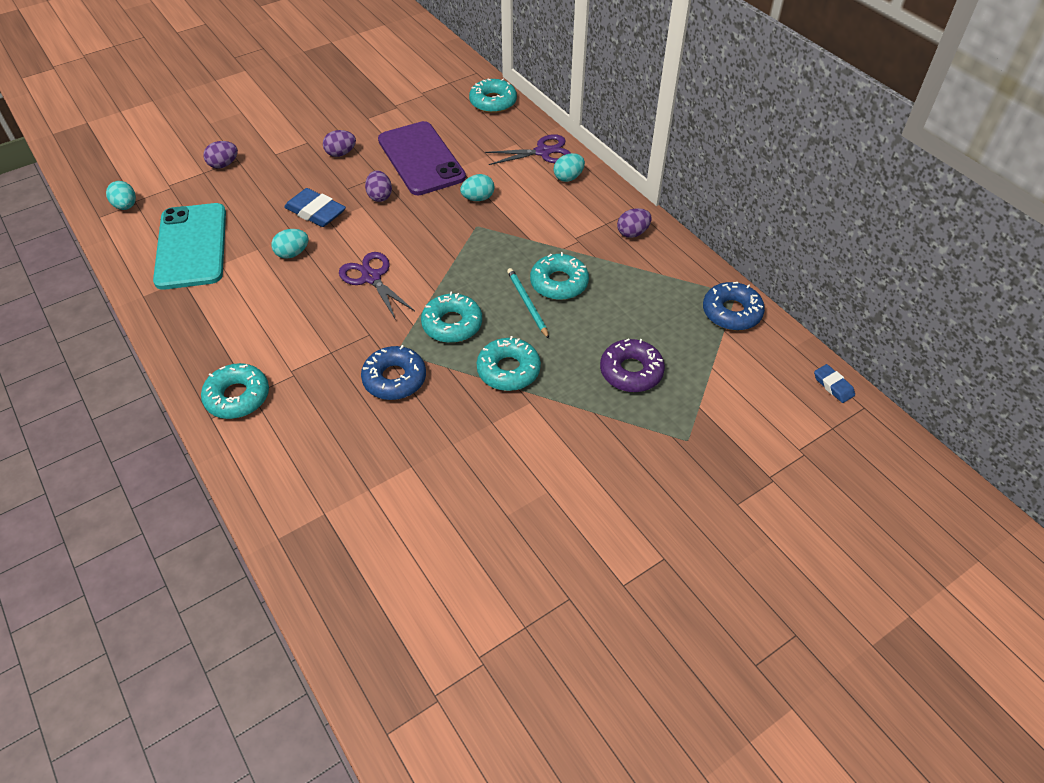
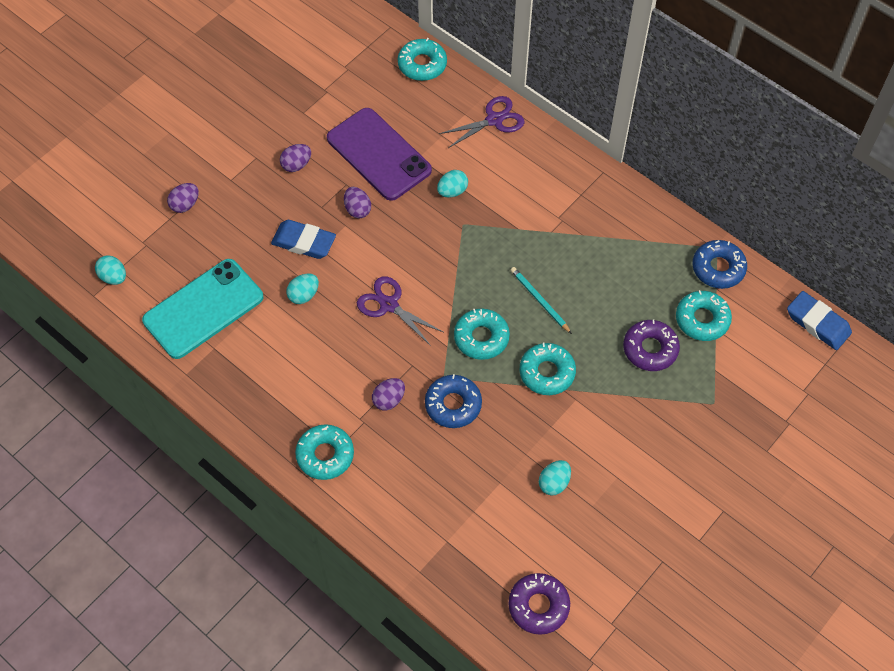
camera: 15 degrees left, 10 degrees up
(192, 246) = (203, 309): turquoise phone -> turquoise phone turned 75 degrees clockwise
(398, 612) = (538, 606): none -> purple donut
(559, 283) = (560, 271): turquoise donut -> turquoise donut (702, 319)
(568, 177) = (529, 147): turquoise egg -> turquoise egg (554, 483)
(632, 233) = (608, 200): purple egg -> purple egg (389, 400)
(833, 386) = (817, 323): blue eraser -> blue eraser, size x1.78

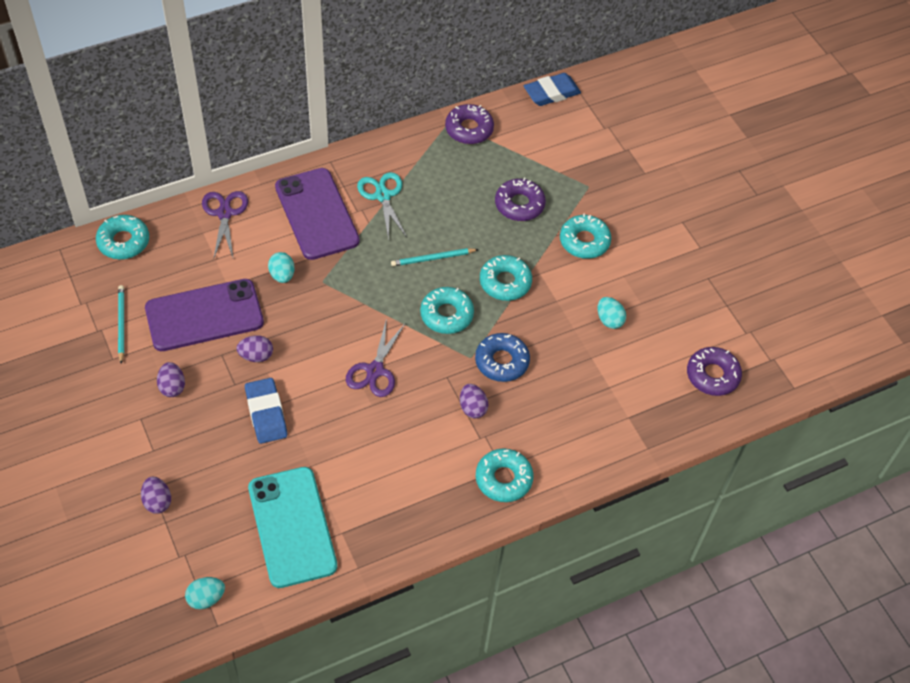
camera: 70 degrees left, 5 degrees down
(304, 242) = (266, 413): blue eraser -> blue eraser turned 60 degrees counterclockwise
(304, 295) = (325, 435): turquoise egg -> none
(339, 102) = (121, 324): none -> turquoise pencil
(389, 305) = (375, 370): purple scissors -> purple scissors turned 45 degrees counterclockwise
(535, 188) = (317, 214): none -> purple phone
(589, 230) = (383, 196): none -> turquoise scissors
(702, 319) = (510, 160): turquoise donut -> turquoise donut (584, 241)
(718, 268) = (469, 129): blue donut -> purple donut

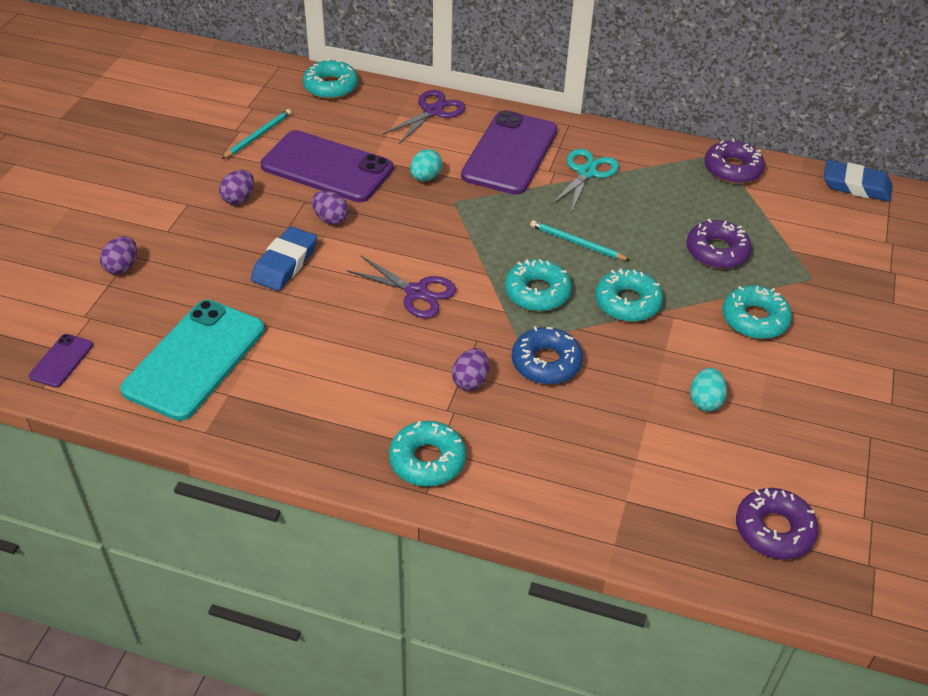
camera: 45 degrees right, 10 degrees down
(206, 598) = (61, 361): turquoise egg -> purple phone
(375, 370) = (416, 292): purple scissors -> purple scissors turned 120 degrees counterclockwise

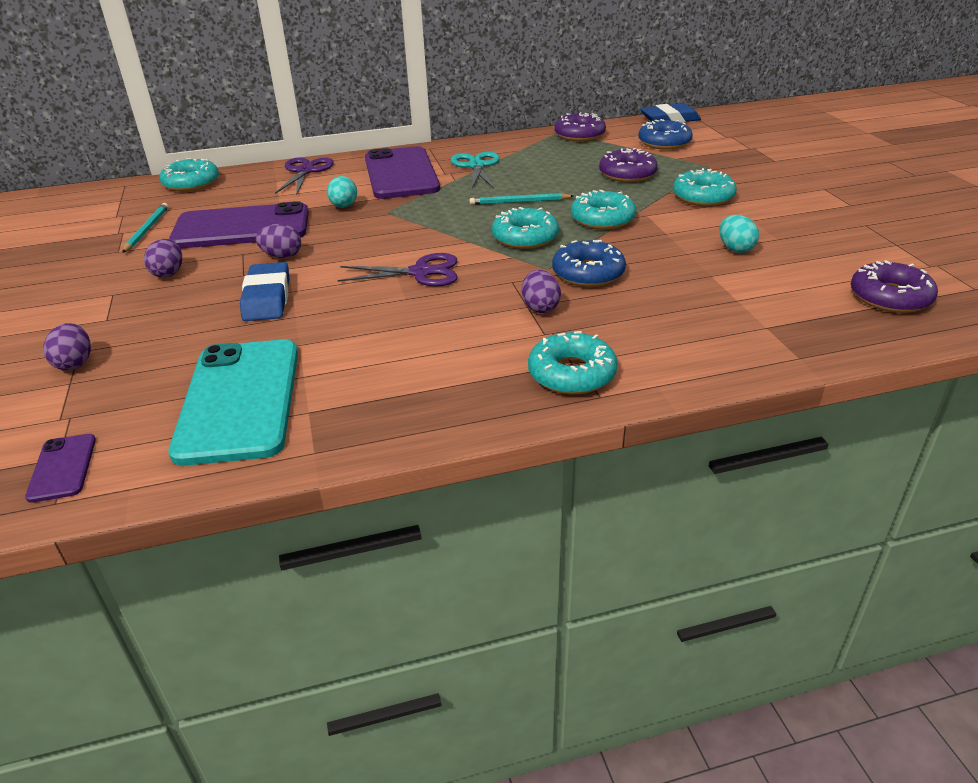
camera: 30 degrees left, 10 degrees down
(807, 221) = (664, 143): none -> blue donut

